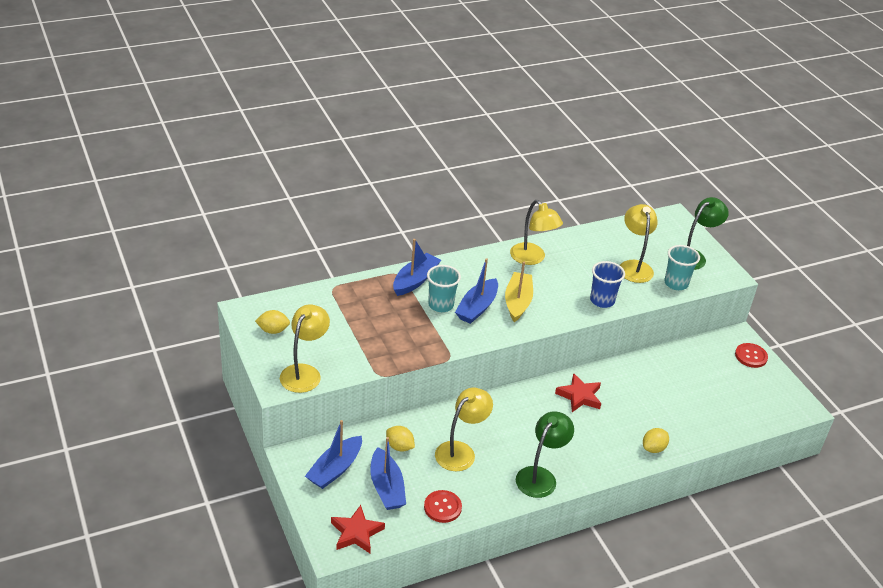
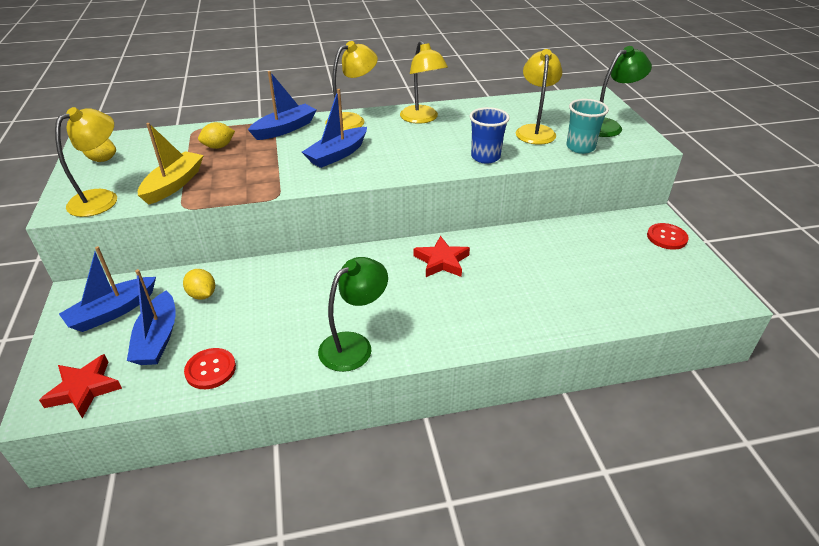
camera: 15 degrees right, 0 degrees up
(441, 305) = (298, 150): turquoise cup -> none
(460, 451) = (270, 306): yellow lamp -> yellow lamp (352, 120)
(517, 302) = (386, 152): yellow boat -> yellow boat (174, 184)
(653, 448) = (515, 327): yellow lemon -> yellow lemon (219, 147)

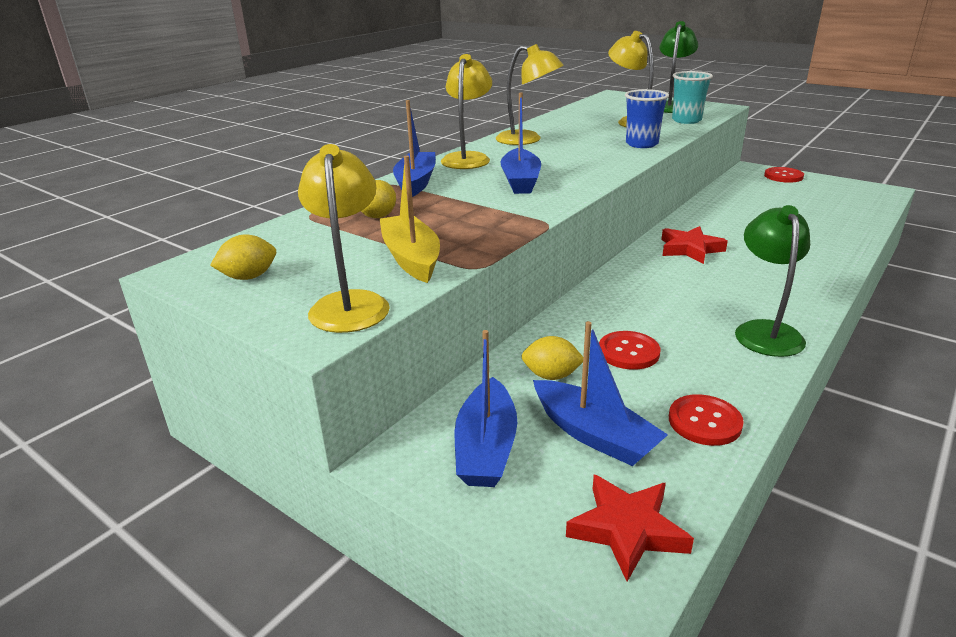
camera: 40 degrees left, 10 degrees down
(260, 307) = (628, 352): none -> red button

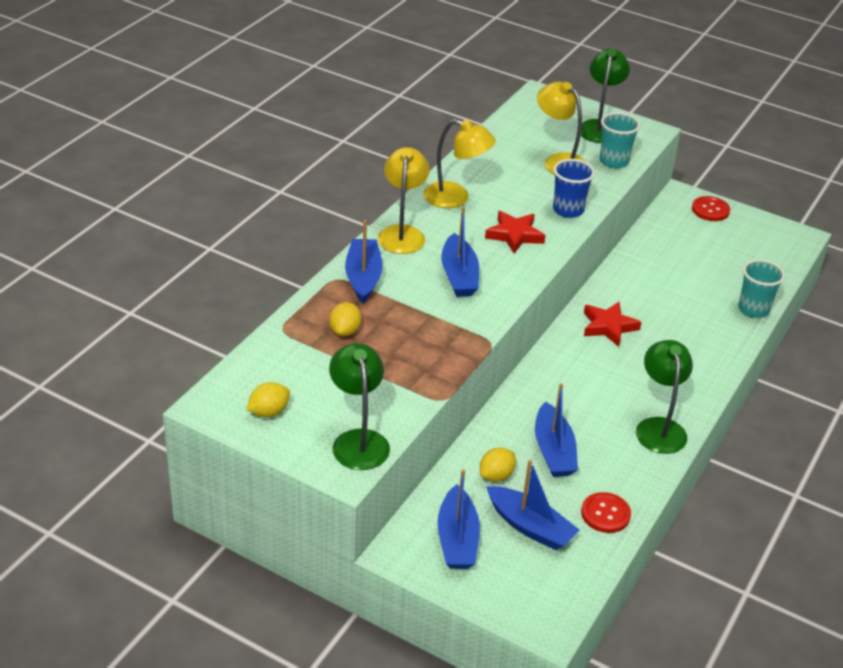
camera: 10 degrees left, 10 degrees up
(350, 303) = (358, 440): yellow lamp -> green lamp
(411, 258) = (389, 388): yellow boat -> none
(551, 376) = (496, 475): yellow lemon -> yellow lemon turned 45 degrees counterclockwise
(627, 529) = (552, 594): red star -> red star (514, 235)
(628, 352) = (553, 451): red button -> blue boat
(852, 236) = (753, 309): none -> turquoise cup

